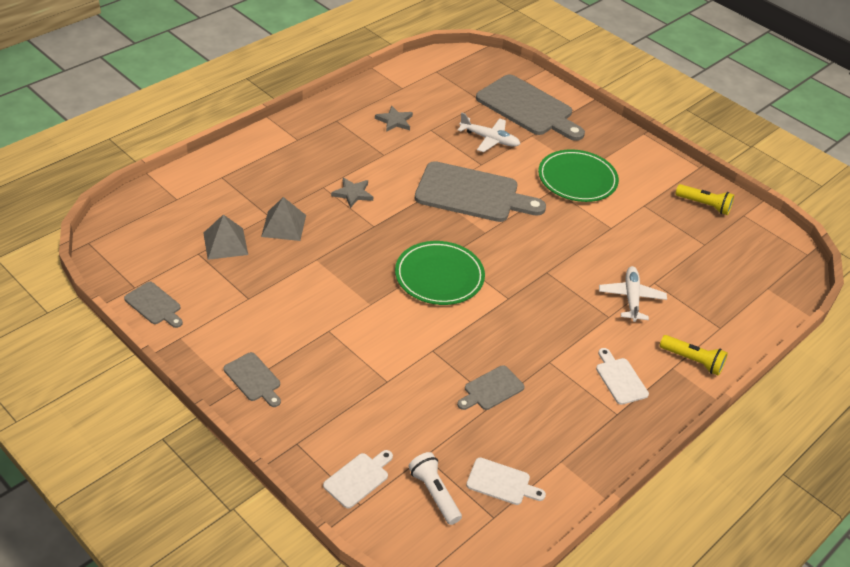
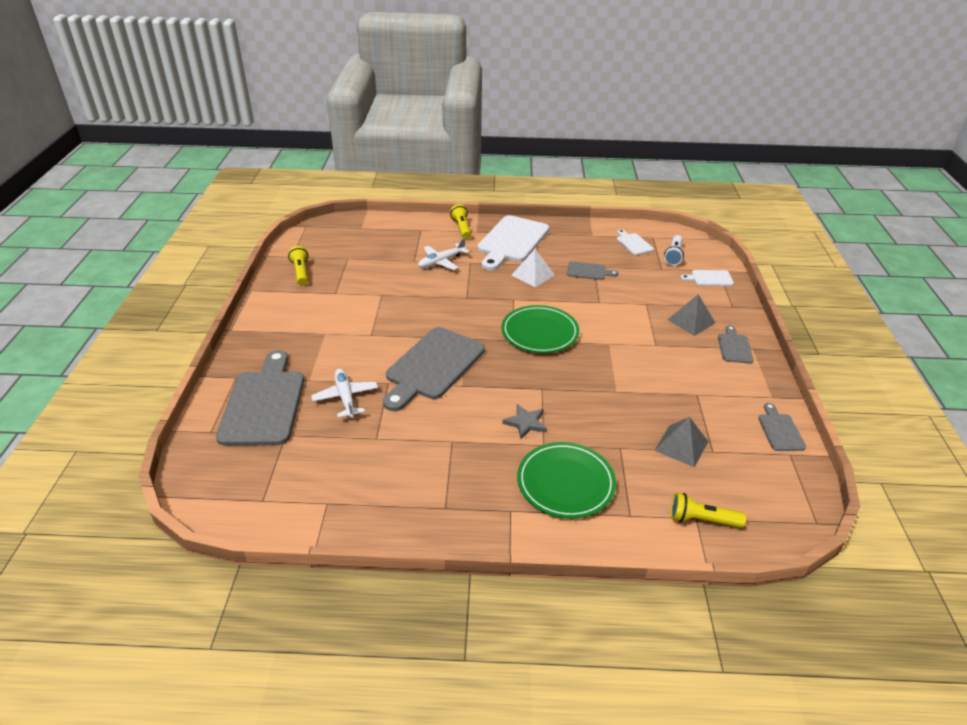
camera: 130 degrees left, 5 degrees down
(172, 200) = (702, 520): none -> yellow flashlight
(283, 225) = (615, 431): grey pyramid -> grey pyramid (691, 321)
(394, 121) = (393, 468): grey star -> none
(472, 194) = (433, 366): grey cutting board -> grey cutting board turned 120 degrees counterclockwise
(534, 342) = (533, 275): none -> white pyramid
(577, 179) = (342, 331): green plate -> green plate (565, 483)
(620, 379) = (512, 241): white cutting board -> white cutting board, size x2.13

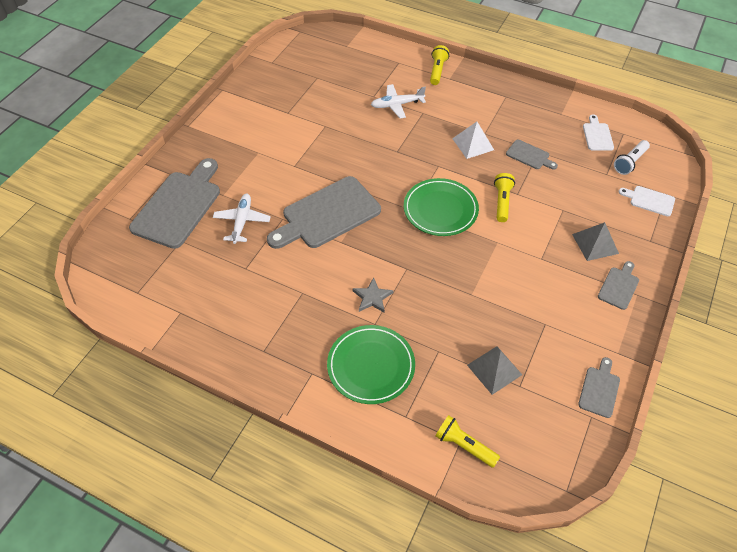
camera: 25 degrees right, 15 degrees up
(301, 272) = (270, 82): yellow flashlight -> yellow flashlight (502, 202)
(512, 241) = (476, 99): white cutting board -> none

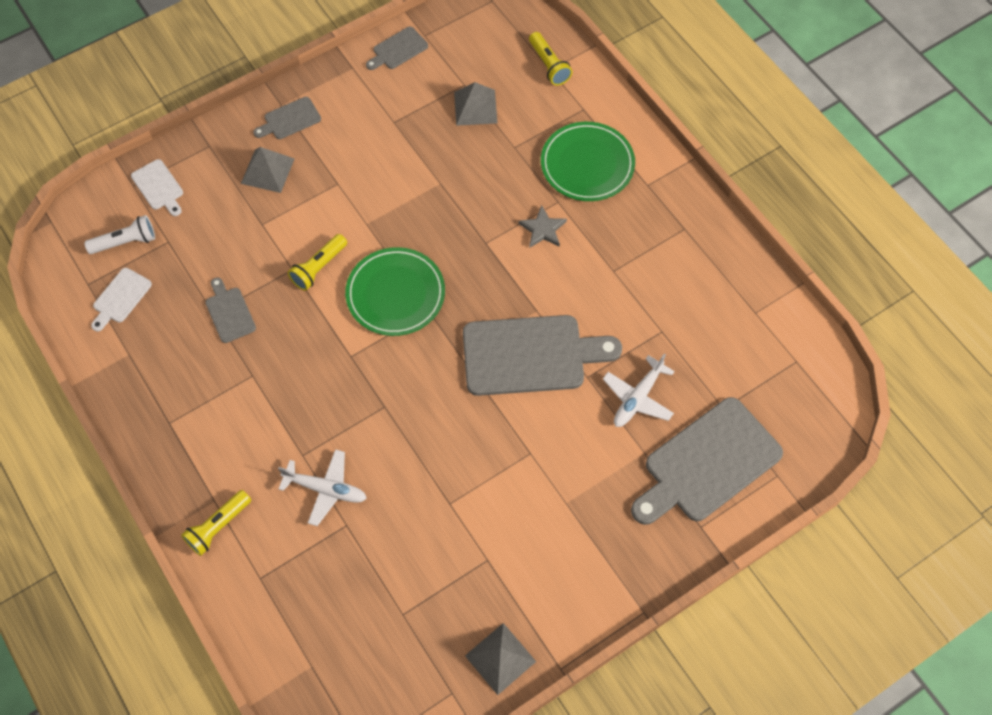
camera: 150 degrees left, 10 degrees up
(255, 81) = (500, 658): none -> grey pyramid
(473, 144) = (281, 366): white pyramid -> none

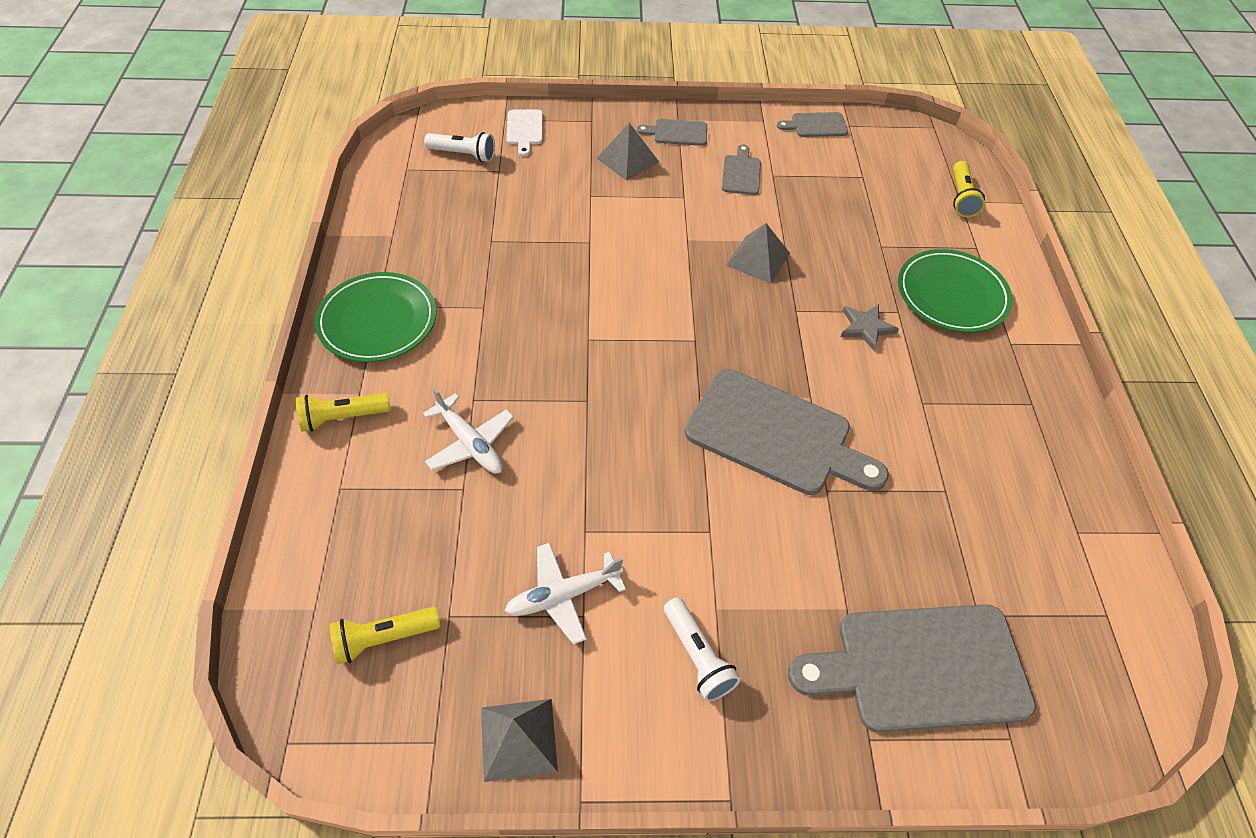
camera: 30 degrees right, 10 degrees down
(120, 298) = (423, 191): white cutting board -> none
(229, 312) = (505, 247): grey cutting board -> grey cutting board (741, 173)
(318, 267) = (615, 252): yellow flashlight -> yellow flashlight (384, 638)
(395, 294) = (672, 309): green plate -> green plate (377, 321)
(475, 107) = (862, 198): grey pyramid -> grey pyramid (758, 259)
(573, 540) = (697, 656): none -> white flashlight
(638, 397) = (875, 544): white plane -> white plane (564, 595)

